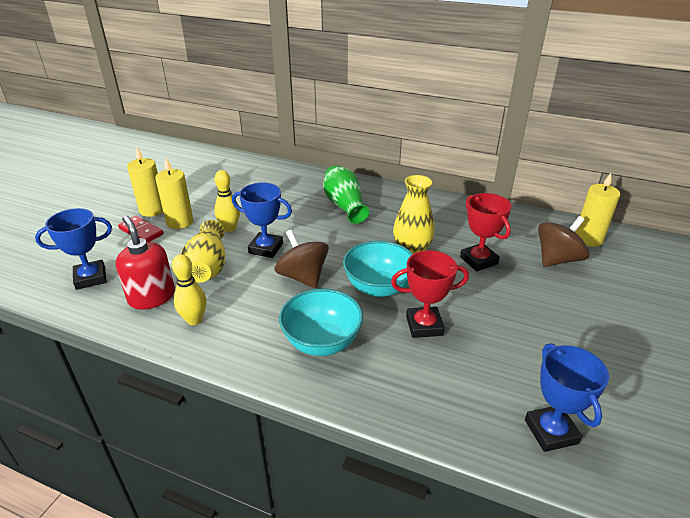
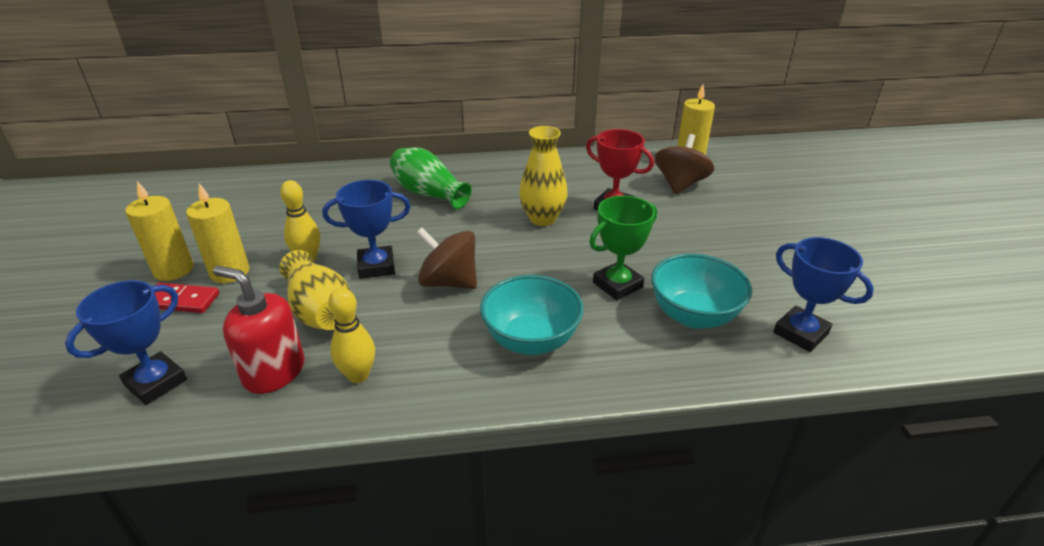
camera: 30 degrees left, 0 degrees up
(378, 287) = (541, 265): turquoise bowl -> turquoise bowl (693, 315)
(424, 325) = (617, 285): red trophy -> green trophy

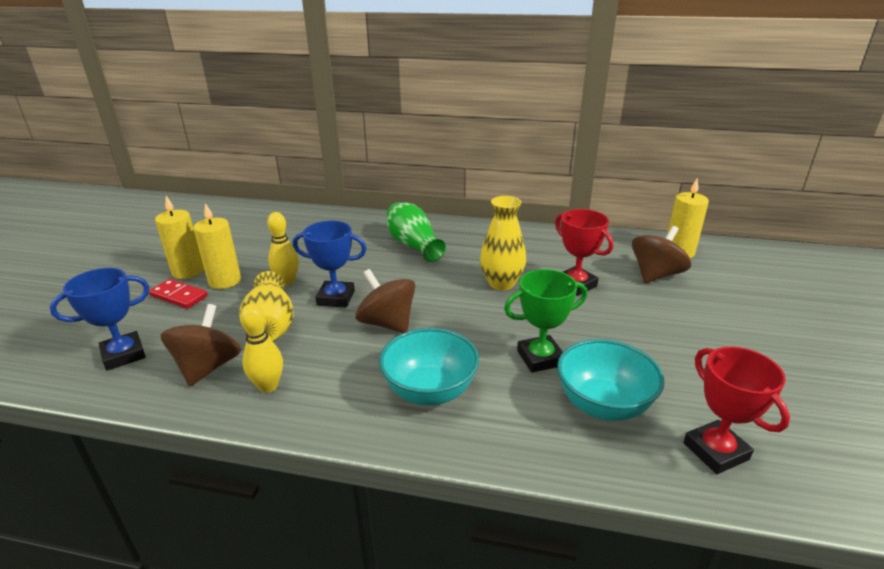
camera: 20 degrees right, 5 degrees down
(274, 372) = (208, 367): red soap dispenser -> brown spinning top
(800, 333) = (715, 451): blue trophy -> red trophy

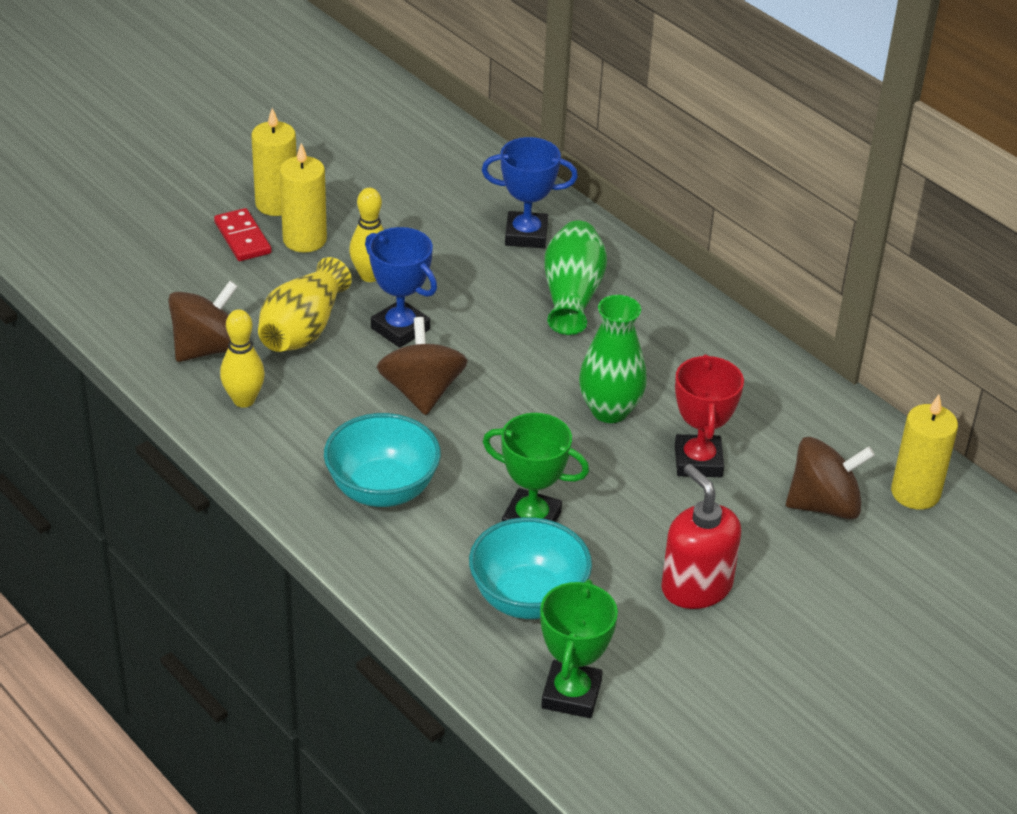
camera: 35 degrees right, 10 degrees up
(124, 355) = (144, 291): blue trophy -> blue trophy (526, 235)
(501, 283) = (609, 410): yellow vase -> green vase
(669, 343) = (696, 587): none -> red soap dispenser
(715, 451) = (571, 694): red trophy -> green trophy

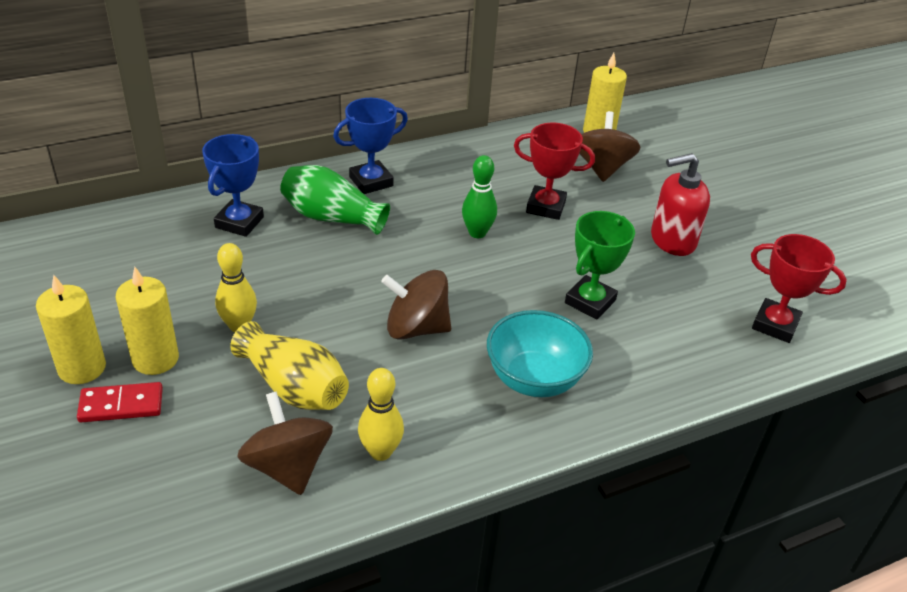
camera: 75 degrees left, 0 degrees up
(400, 329) = (325, 322): blue trophy -> blue trophy (371, 181)
(528, 598) = (675, 323): turquoise bowl -> none
(571, 694) = (775, 325): green trophy -> red trophy
(609, 410) = (477, 233): green vase -> green bowling pin

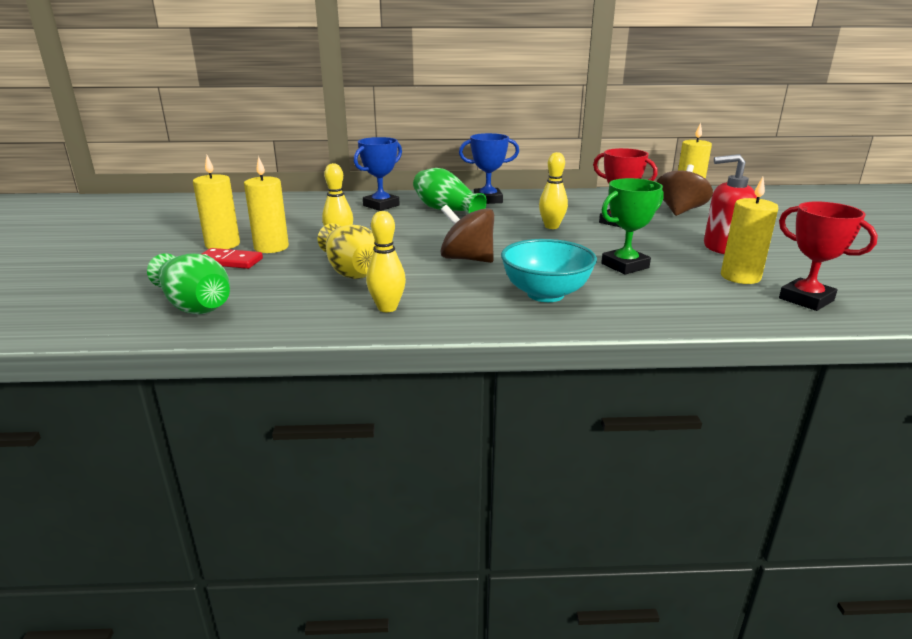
camera: 25 degrees right, 15 degrees down
(145, 511) = (194, 305): none -> green vase
(288, 466) = (312, 303): brown spinning top -> none
(477, 233) = (551, 226): green bowling pin -> yellow bowling pin
(706, 297) = (740, 277): none -> yellow candle

